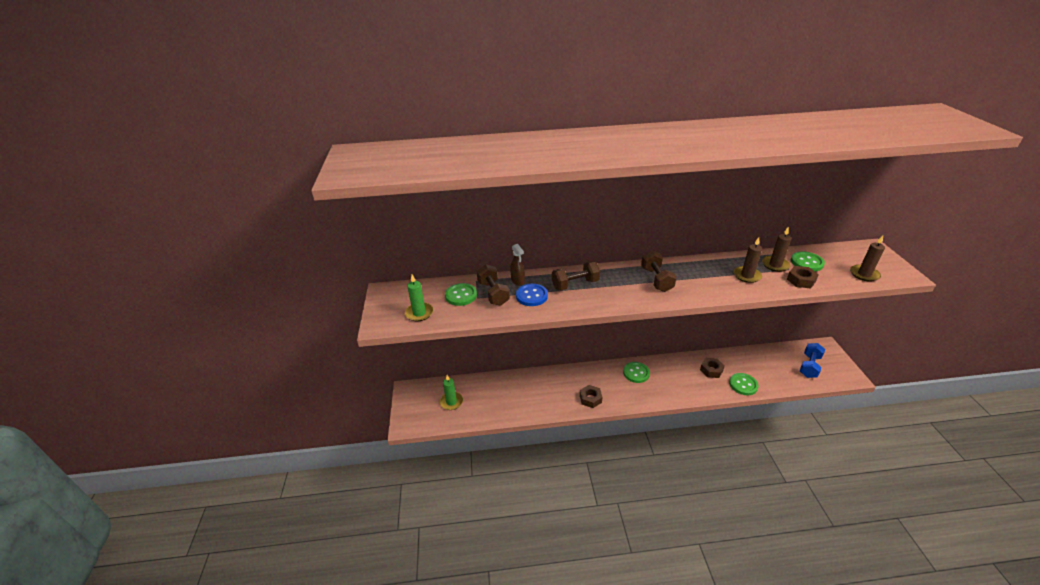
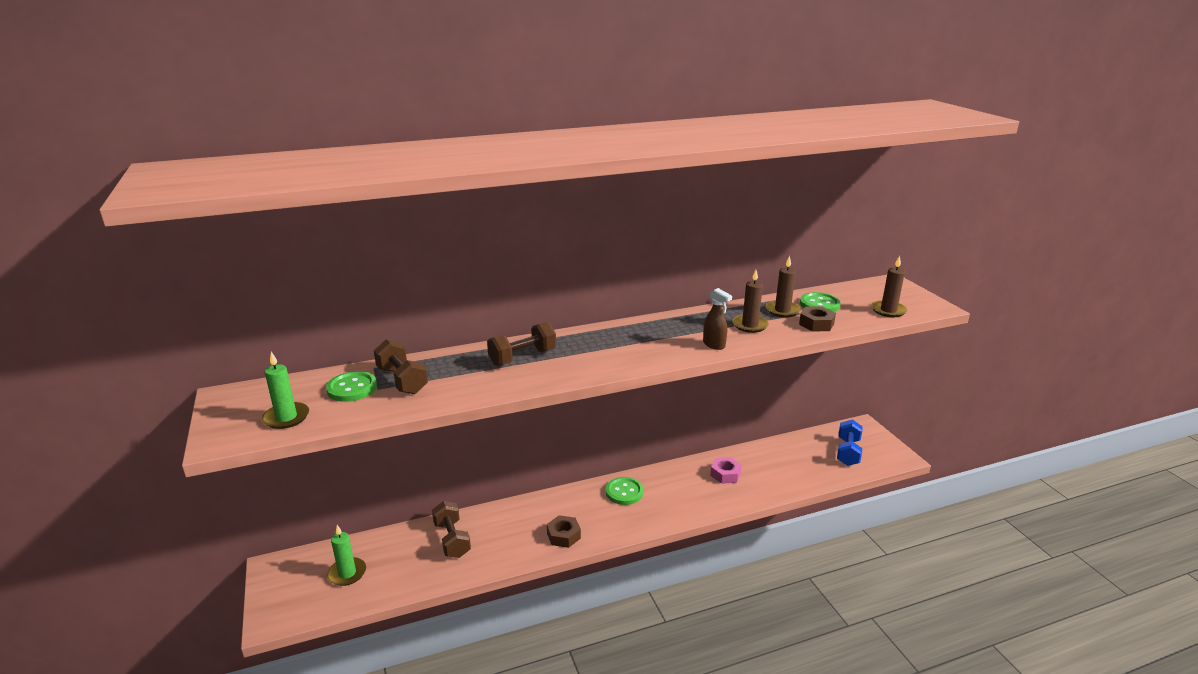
camera: 15 degrees left, 10 degrees down
(518, 281) = (438, 362): brown spray bottle -> brown spray bottle (714, 345)
(531, 296) = (461, 377): blue button -> none
(656, 279) = (634, 341): brown dumbbell -> brown dumbbell (452, 540)
(711, 370) = (725, 474): brown nut -> pink nut
(743, 385) = (769, 486): green button -> none

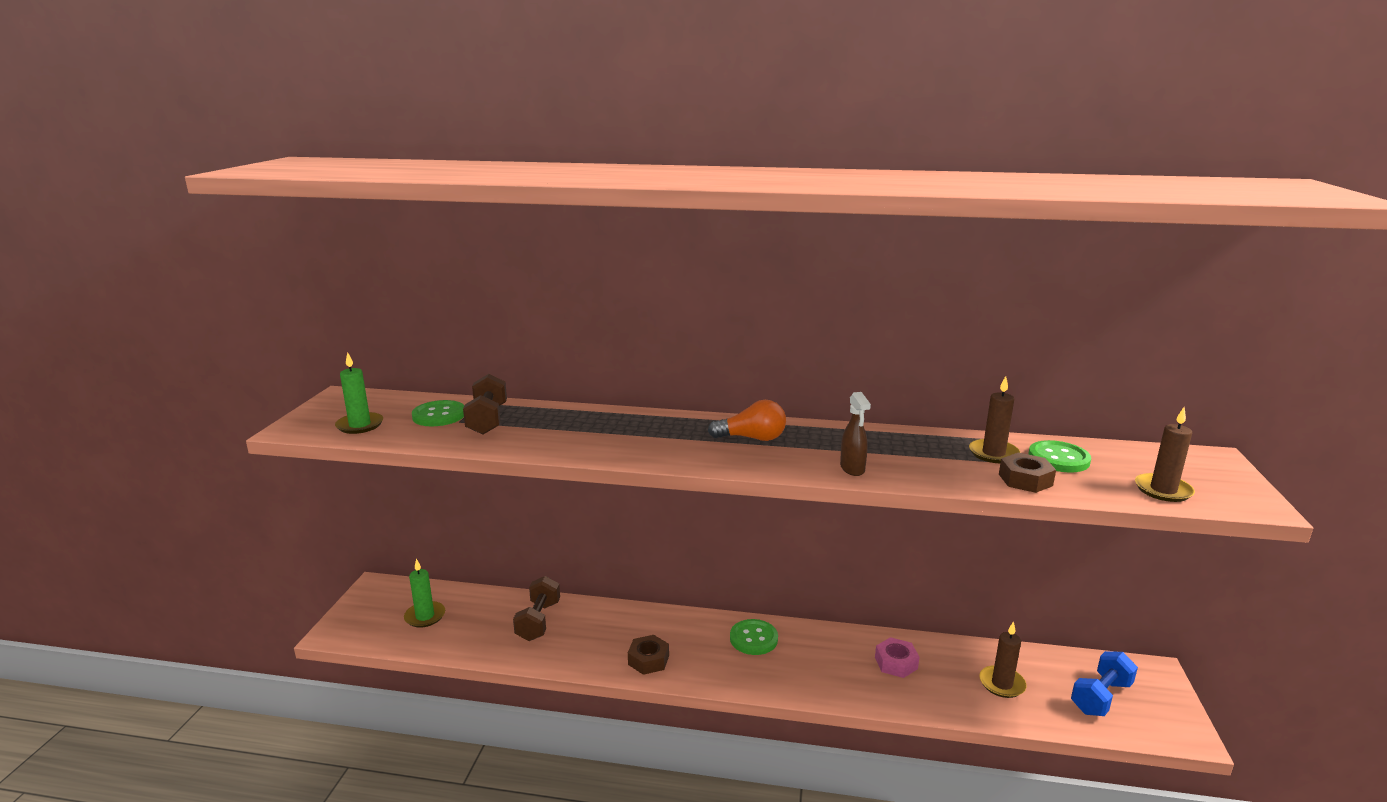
camera: 30 degrees right, 5 degrees down
(522, 357) = (622, 428): brown dumbbell -> none
(626, 340) = (752, 438): none -> orange light bulb
(750, 325) = (926, 459): brown candle -> brown candle (1002, 684)

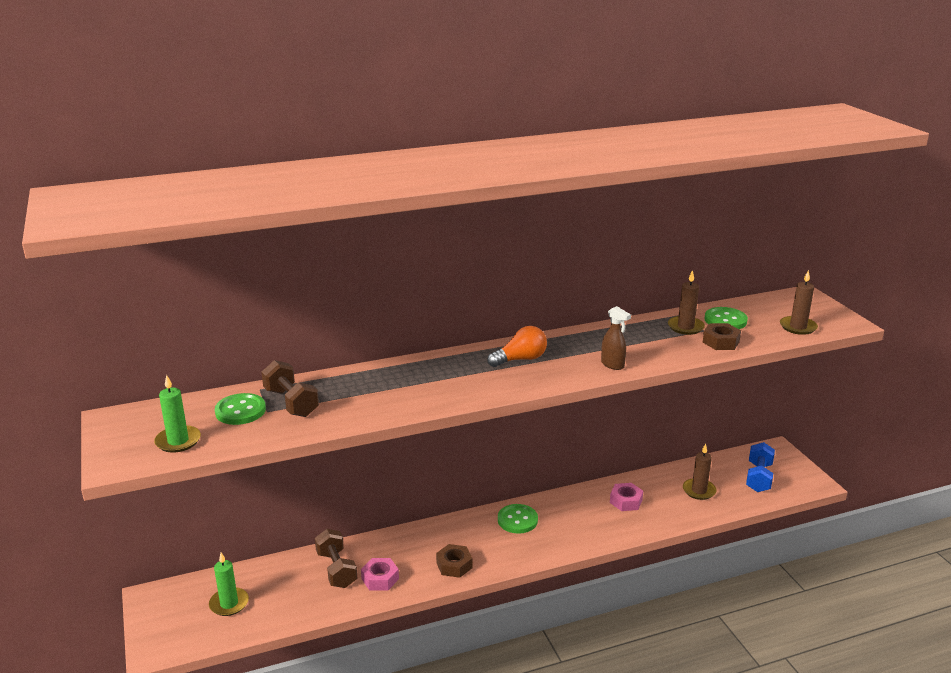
camera: 30 degrees left, 5 degrees up
(568, 645) = (380, 579): none -> pink nut

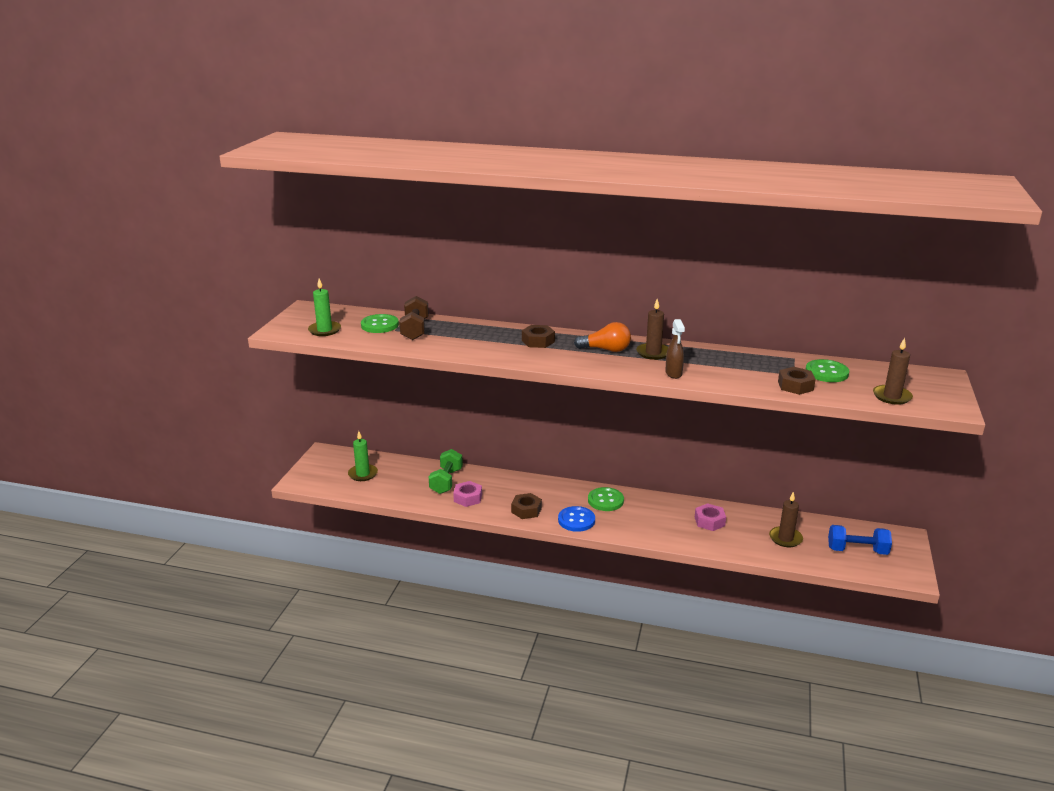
camera: 35 degrees right, 0 degrees up
(336, 569) = (446, 481): brown dumbbell -> green dumbbell
(443, 372) = (538, 341): none -> brown nut
(512, 554) = (576, 520): none -> blue button
(685, 327) = (780, 367): brown candle -> brown candle (653, 353)
(758, 477) = (857, 550): blue dumbbell -> blue dumbbell turned 45 degrees clockwise

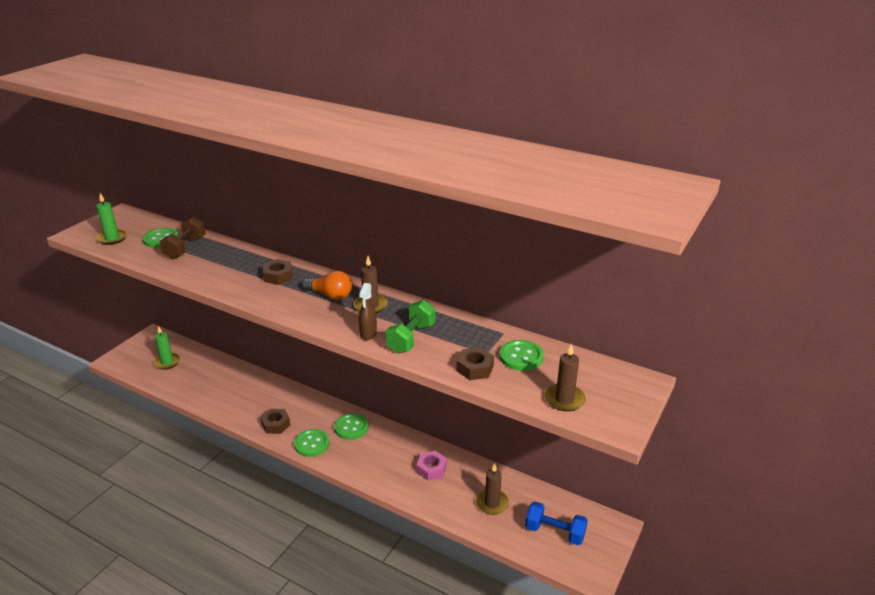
camera: 15 degrees right, 5 degrees up
(446, 481) = (229, 381): green dumbbell -> green dumbbell (411, 338)
(468, 498) = (235, 402): pink nut -> none
(576, 520) = (312, 444): blue button -> green button

